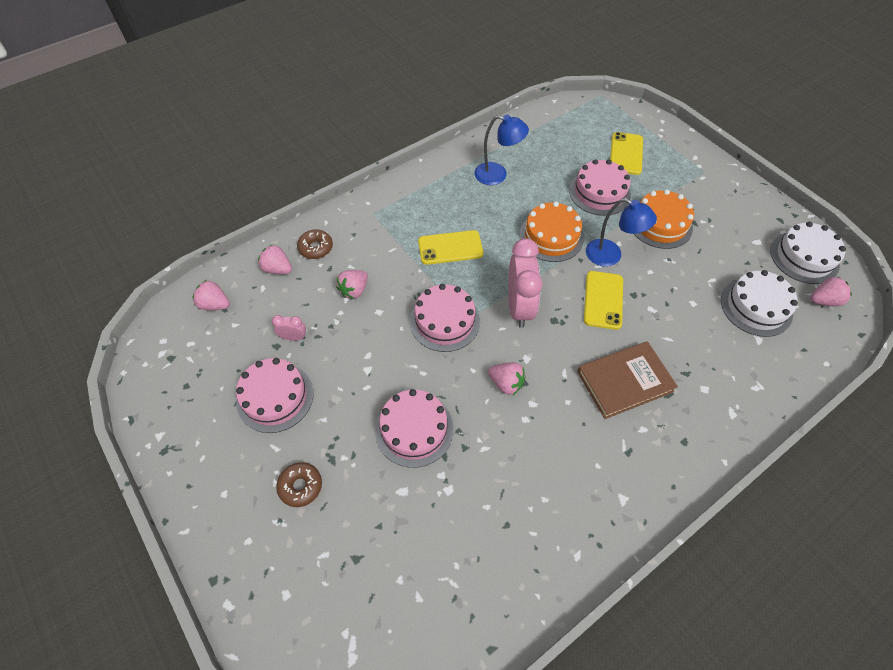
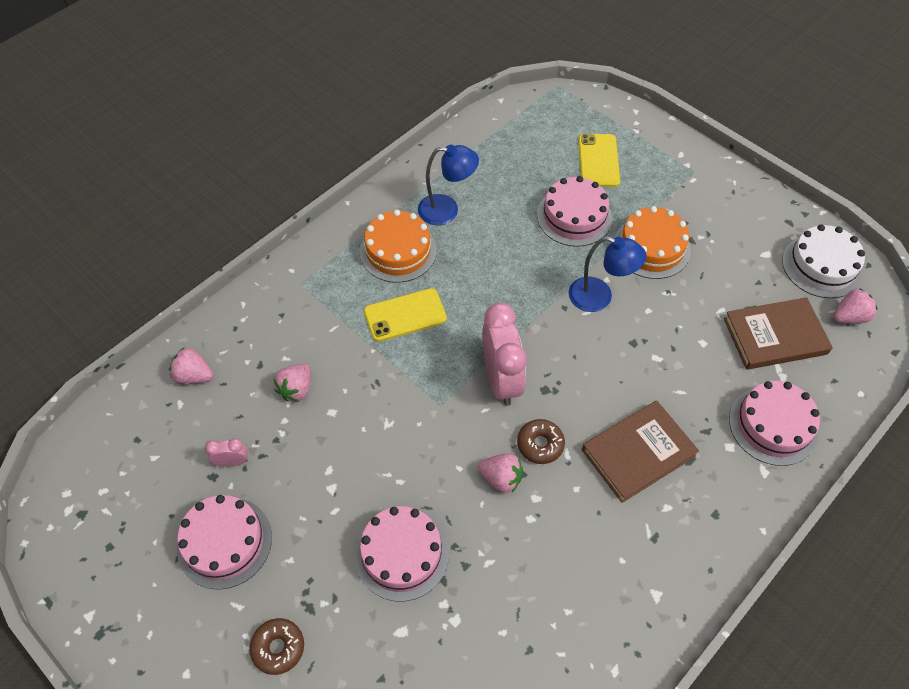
camera: 10 degrees left, 0 degrees up
(215, 304) = (123, 435): pink strawberry -> none
(316, 248) = (237, 340): brown donut -> brown donut (540, 444)
(444, 321) = (414, 411): pink cake -> pink cake (773, 425)
(551, 236) = (525, 282): orange cake -> orange cake (398, 251)
(603, 300) = (598, 355): yellow phone -> none
(756, 307) = (775, 336): white cake -> brown book

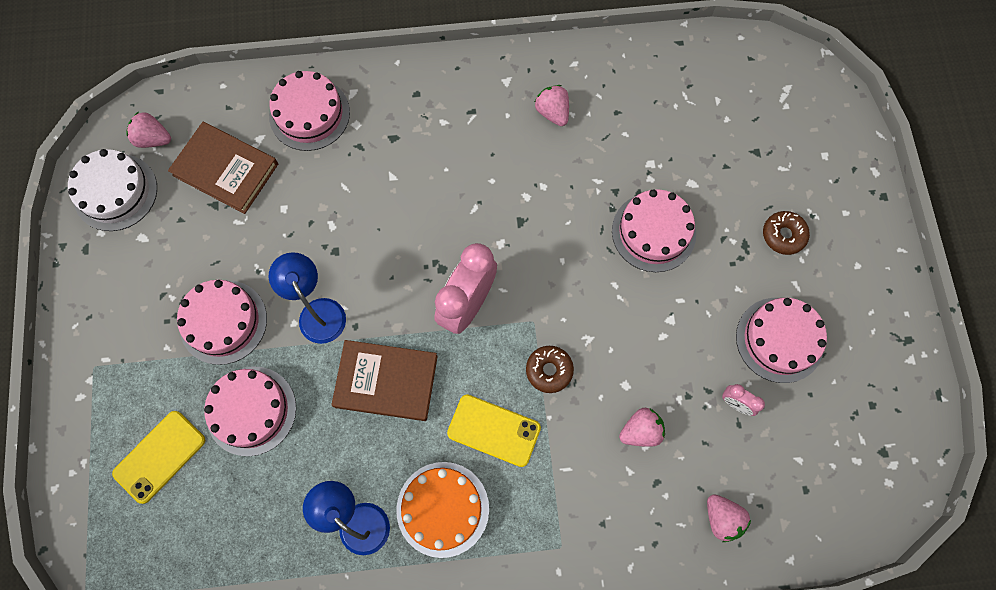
camera: 140 degrees left, 15 degrees up
(501, 478) = (538, 229): pink strawberry -> pink strawberry (552, 112)
(540, 444) = (487, 230): brown donut -> brown donut (549, 370)
(638, 453) = (423, 170): brown book -> brown book (386, 381)
(651, 247) = (223, 322): orange cake -> pink cake

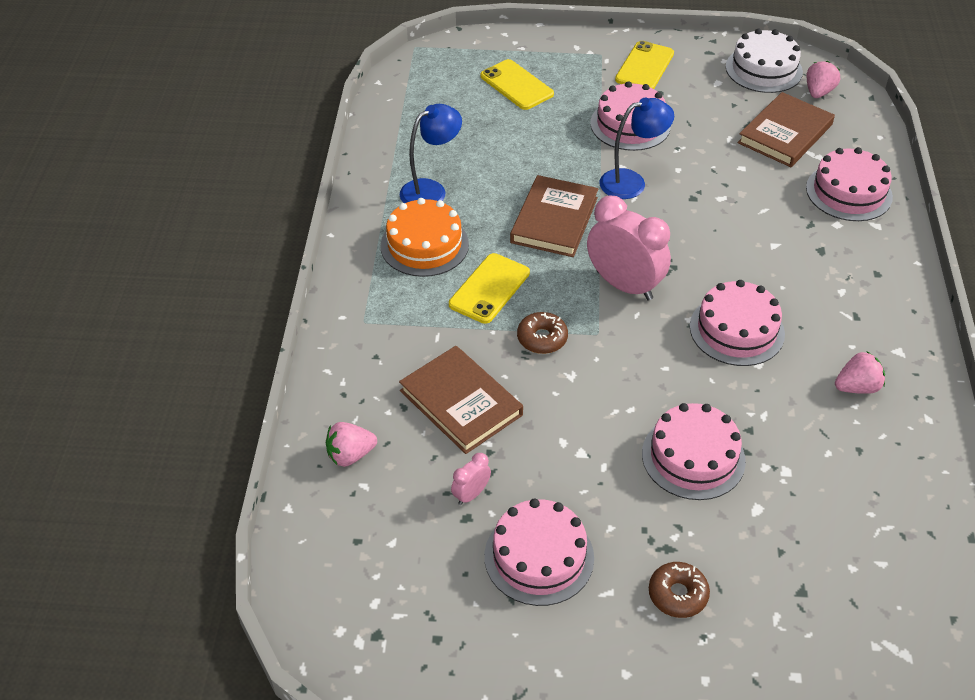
camera: 100 degrees right, 25 degrees down
(116, 316) = (644, 67): none -> yellow phone
(251, 410) = (544, 136): pink cake -> pink cake (737, 330)
(640, 431) = (461, 403): pink strawberry -> brown book

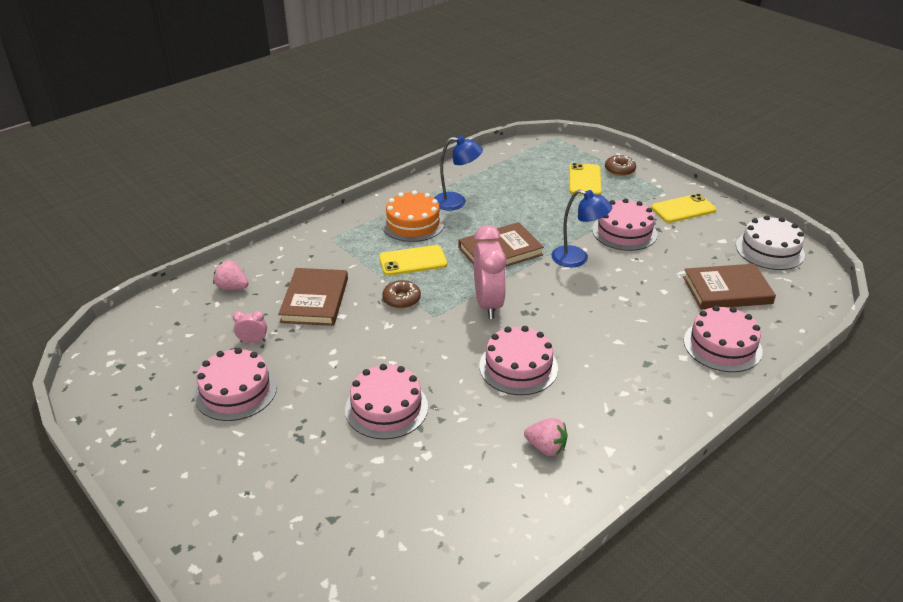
camera: 45 degrees right, 10 degrees down
(677, 594) = (268, 462): brown donut -> brown donut (619, 170)
(818, 92) = (793, 282): pink strawberry -> none

